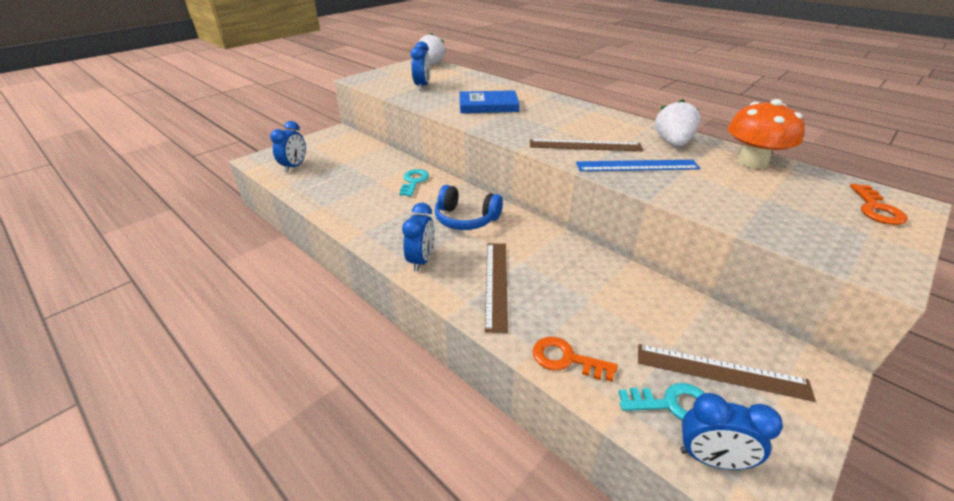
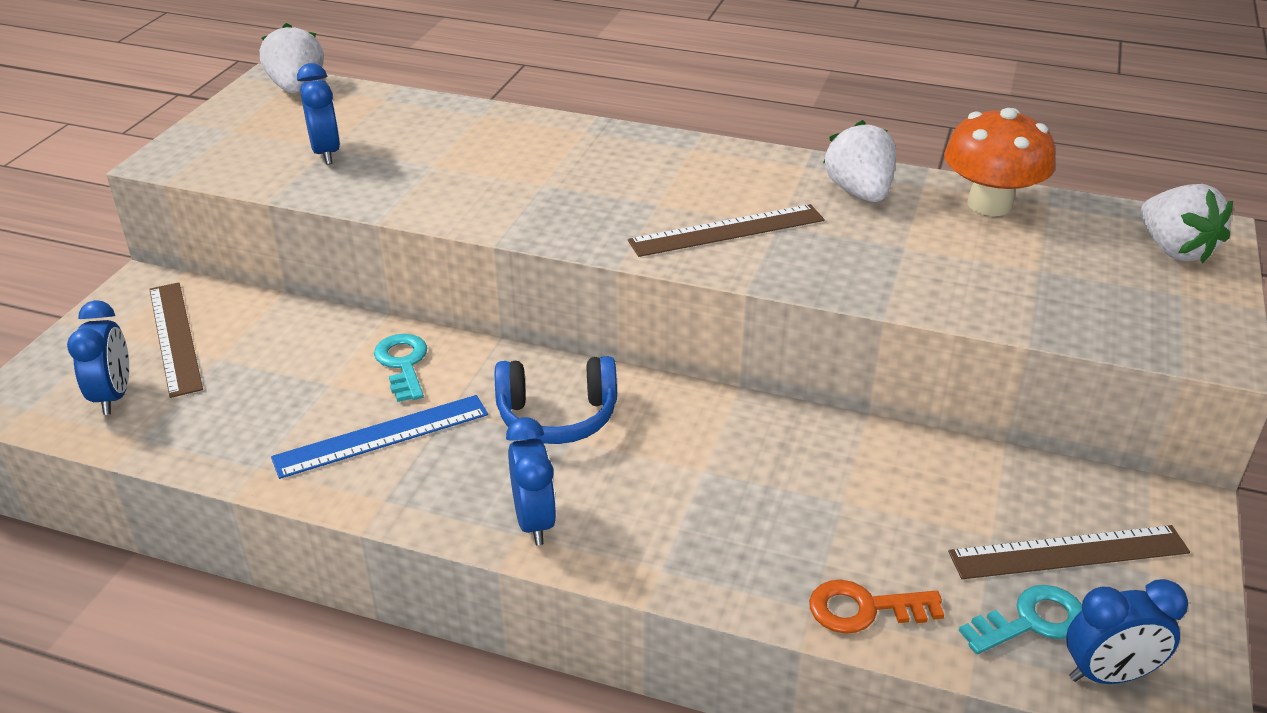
camera: 25 degrees left, 0 degrees up
(488, 105) = (497, 175): blue book -> none
(496, 283) = (687, 522): brown ruler -> brown ruler (175, 337)
(637, 166) = (831, 253): blue ruler -> blue ruler (382, 436)
(876, 209) = (1174, 250): orange key -> white strawberry

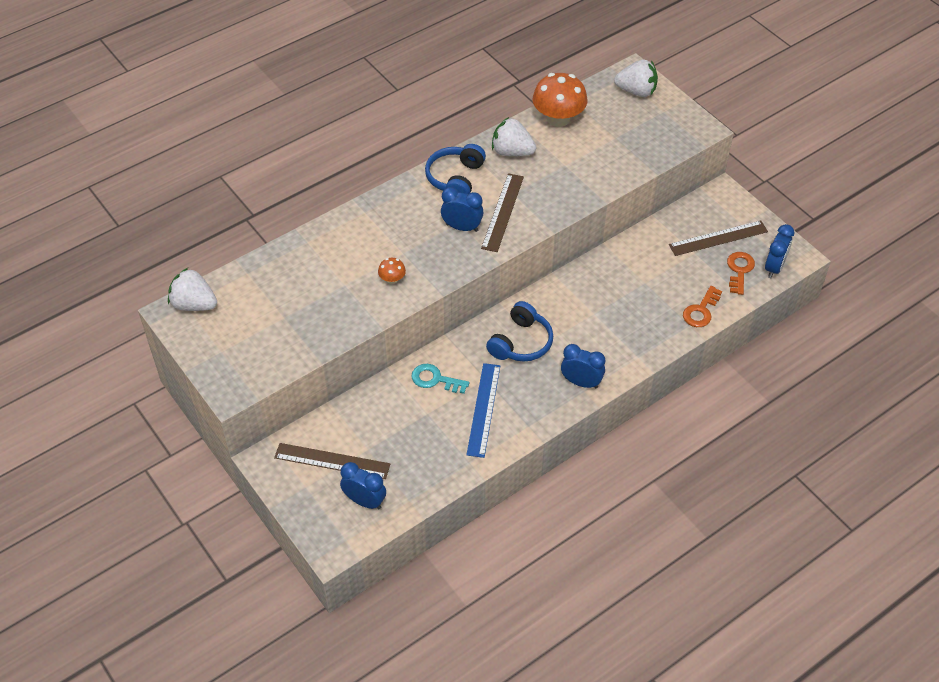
camera: 55 degrees left, 15 degrees up
(326, 153) = (289, 321): blue clock -> blue clock (462, 227)
(481, 194) = (392, 279): none -> orange mushroom
(739, 169) = (455, 178): none -> blue headphones
(1031, 621) = (739, 270): turquoise key -> orange key
(1068, 552) = (718, 238): brown ruler -> brown ruler turned 45 degrees clockwise

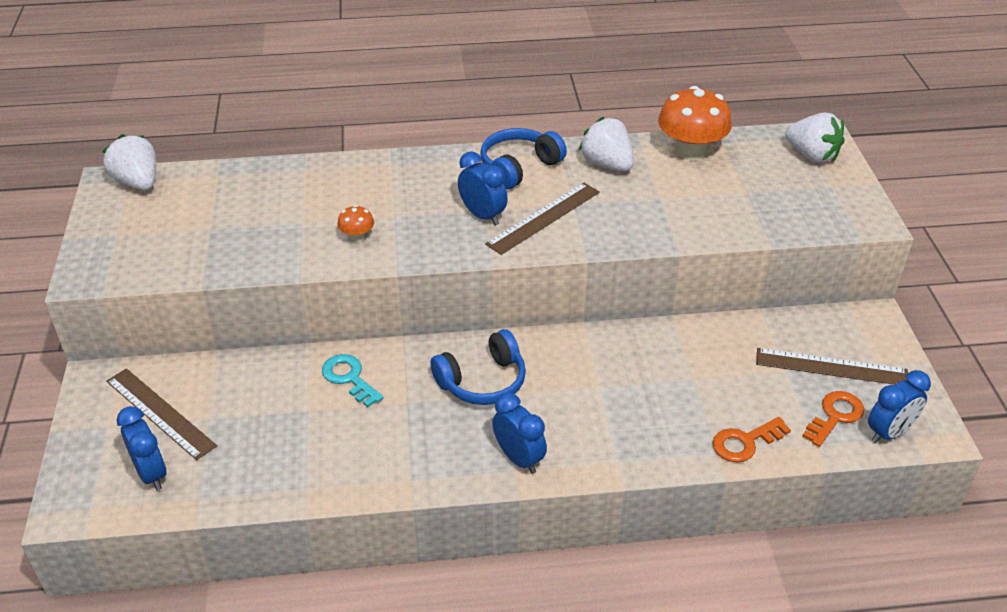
camera: 30 degrees right, 10 degrees down
(483, 409) = (375, 435): blue ruler -> none

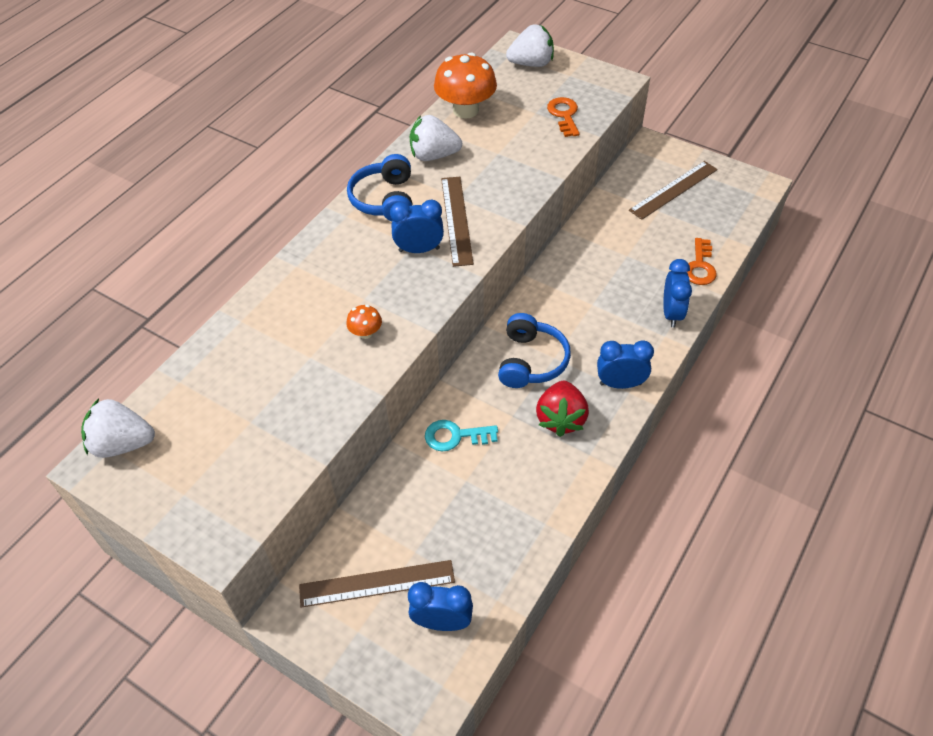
camera: 50 degrees left, 10 degrees up
(434, 437) = (561, 419): none -> red strawberry
(835, 416) = (713, 215): orange key -> orange key (564, 115)
(889, 433) = (744, 202): blue clock -> blue clock (671, 313)

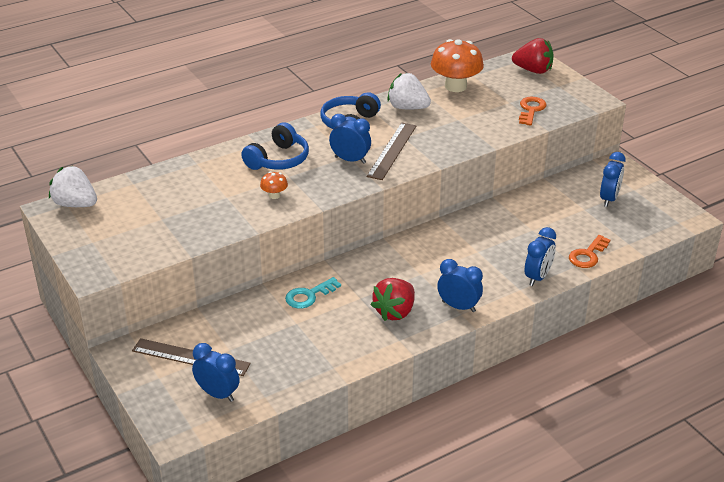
camera: 25 degrees right, 15 degrees down
(455, 436) = (309, 296): turquoise key -> turquoise key turned 60 degrees counterclockwise
(531, 64) = (533, 70): white strawberry -> red strawberry
(531, 361) = (401, 270): blue headphones -> blue headphones (278, 159)
(673, 190) = (609, 199): brown ruler -> blue clock

